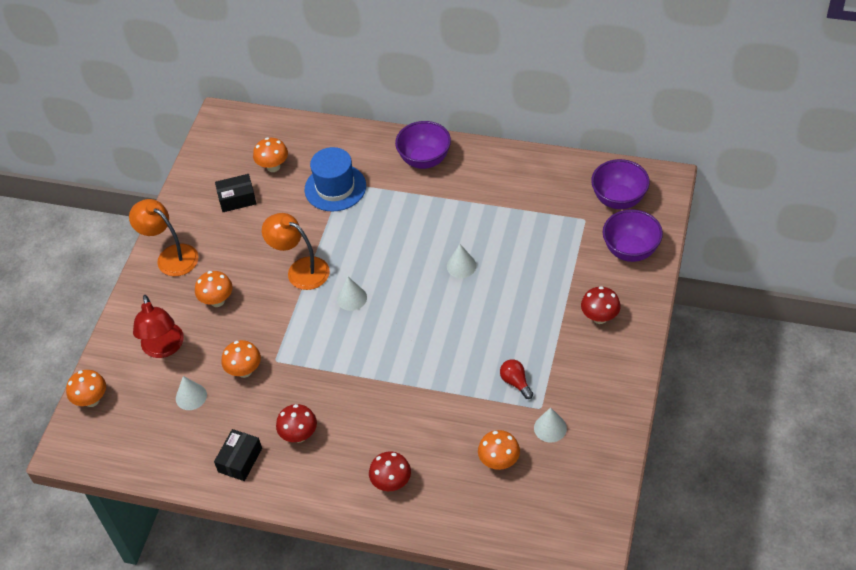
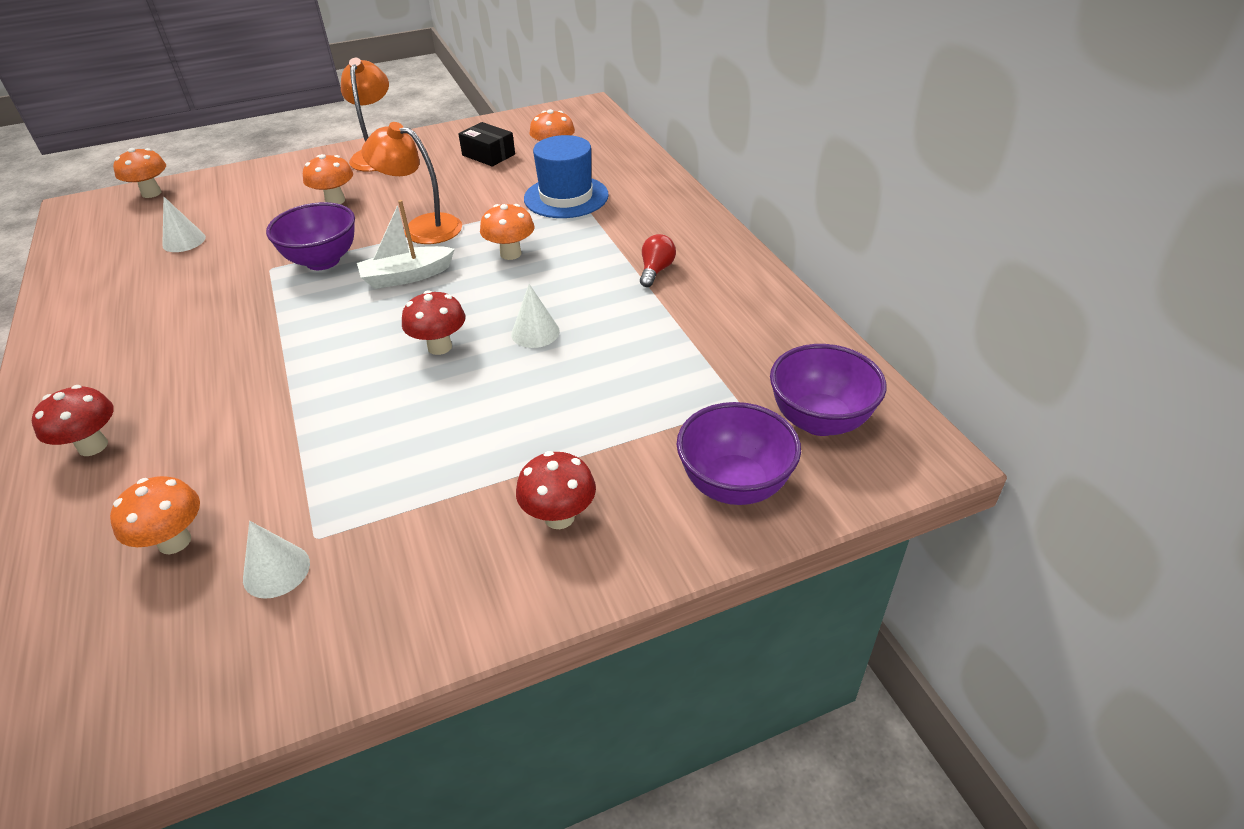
camera: 50 degrees right, 10 degrees down
(164, 348) = (246, 200): red lamp -> none
(240, 460) = (96, 309): black box -> none
(244, 371) = (241, 256): orange mushroom -> orange mushroom (510, 254)
(299, 435) = (154, 333): red mushroom -> red mushroom (440, 347)
(300, 270) = (422, 227): orange lamp -> orange lamp turned 60 degrees counterclockwise
(352, 298) = (407, 276): white cone -> white boat
(424, 160) = (678, 231): purple bowl -> purple bowl (323, 261)
(516, 382) = (353, 483): red light bulb -> red light bulb (656, 270)

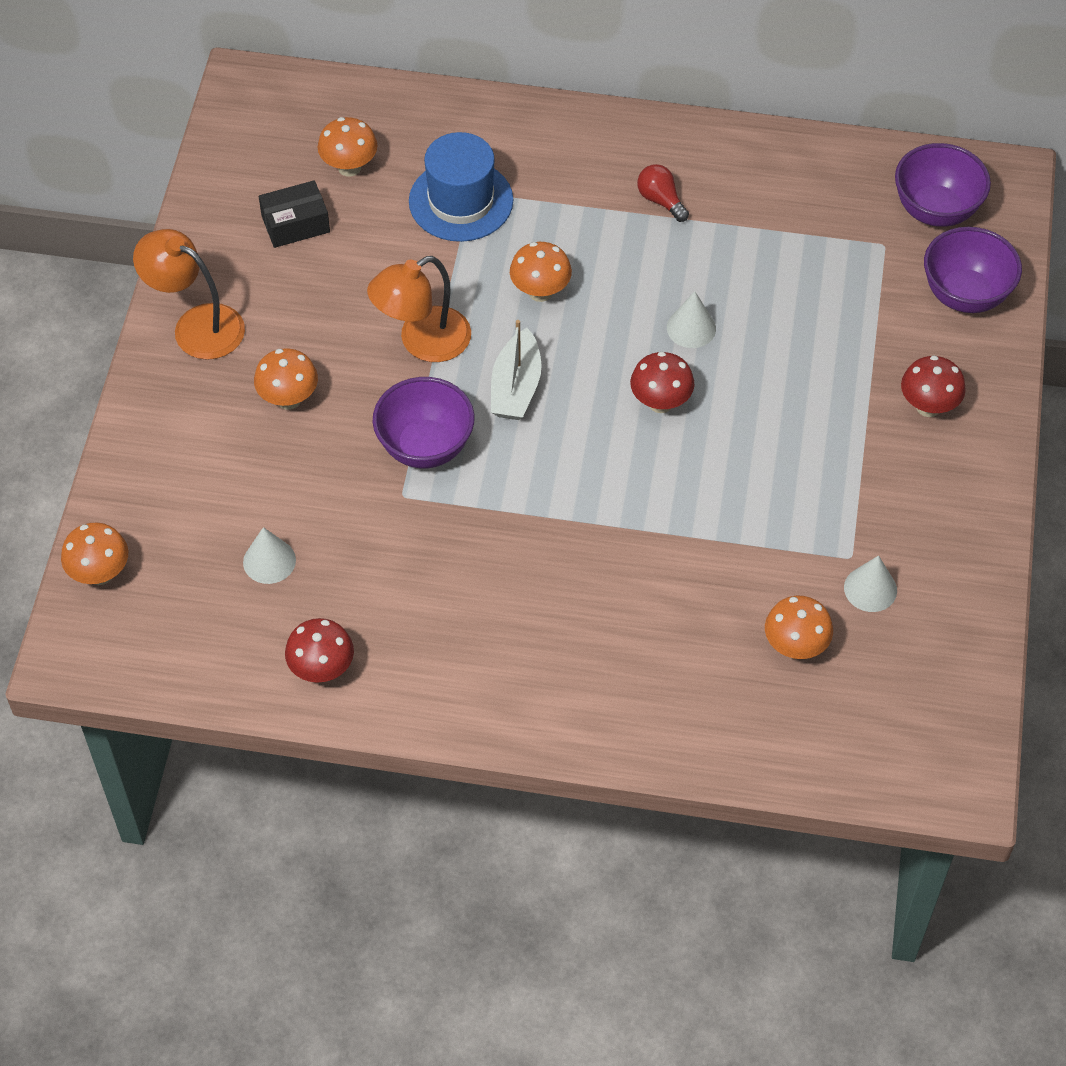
camera: 60 degrees left, 15 degrees up
(93, 446) = (625, 689): red mushroom -> red mushroom (322, 669)

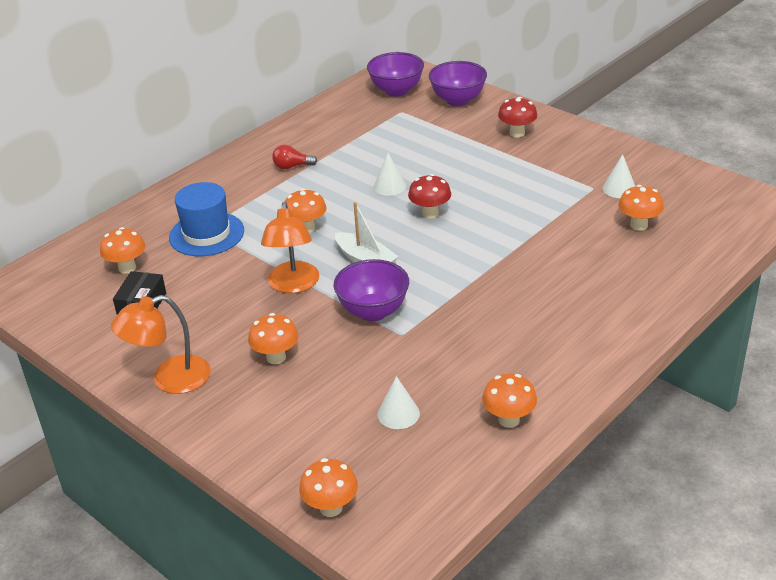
camera: 55 degrees left, 20 degrees down
(322, 669) = (509, 420): red mushroom -> orange mushroom

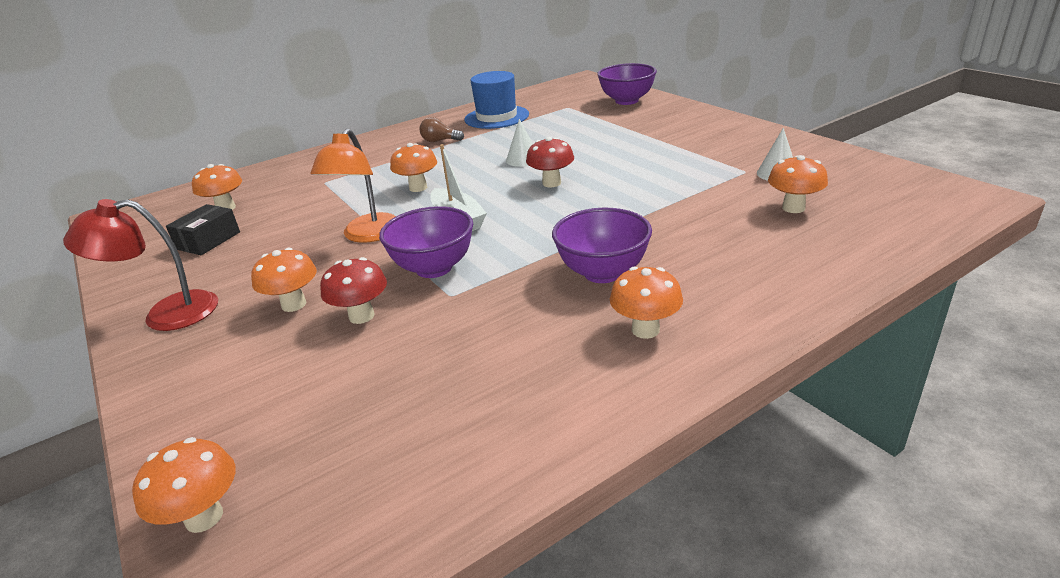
camera: 15 degrees right, 5 degrees down
(169, 379) = (166, 314): orange lamp -> red lamp
(206, 234) = (321, 186): blue hat -> blue hat (496, 117)
(292, 166) = (439, 141): red light bulb -> brown light bulb
(396, 91) = (571, 93): purple bowl -> purple bowl (602, 273)
(398, 414) = (387, 391): white cone -> none
(509, 420) = (531, 422): orange mushroom -> orange mushroom (645, 330)
(517, 133) = (676, 125): red mushroom -> red mushroom (361, 316)

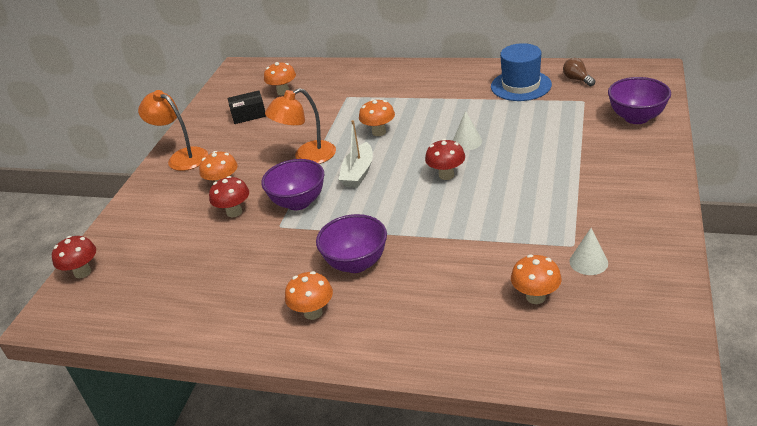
camera: 50 degrees right, 5 degrees up
(166, 314) = (182, 157): red lamp -> orange lamp
(204, 517) = (82, 272): orange mushroom -> red mushroom
(439, 141) = (452, 92): brown light bulb -> brown light bulb (577, 79)

